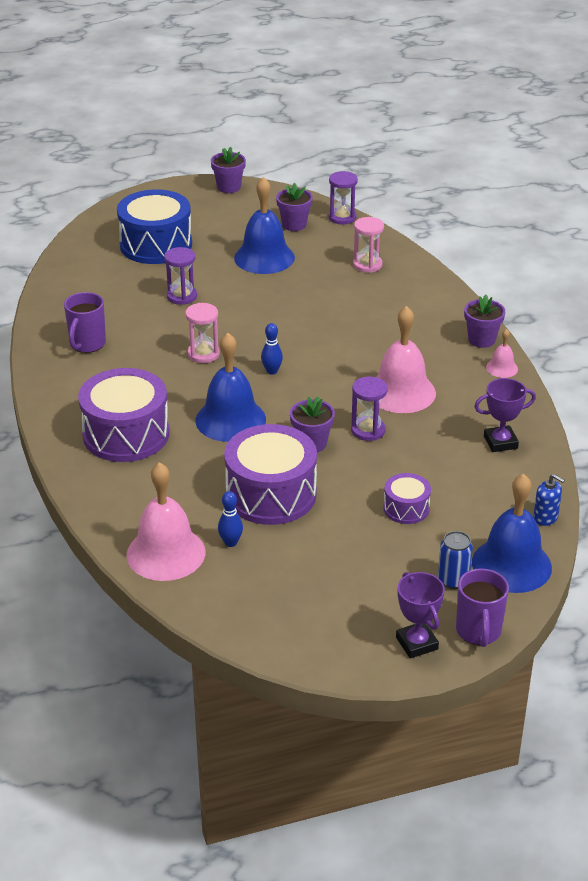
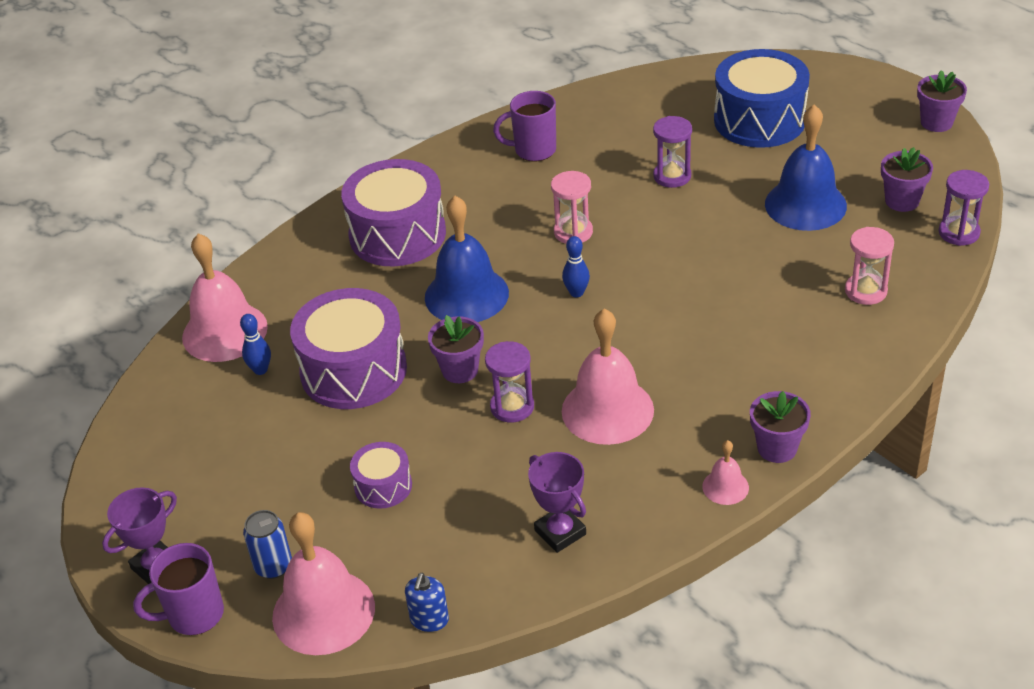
camera: 70 degrees right, 5 degrees up
(511, 564) = (323, 612): blue bell -> pink bell

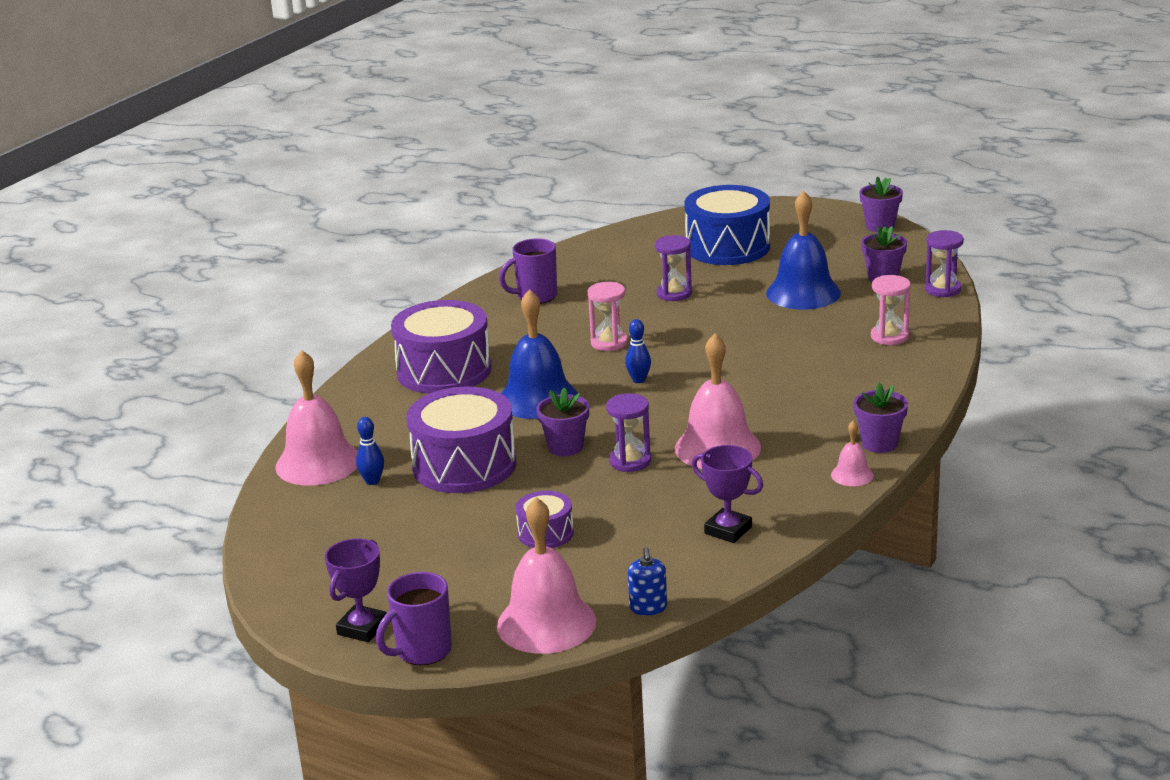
camera: 20 degrees left, 15 degrees down
(273, 566) = (477, 604): blue can -> none

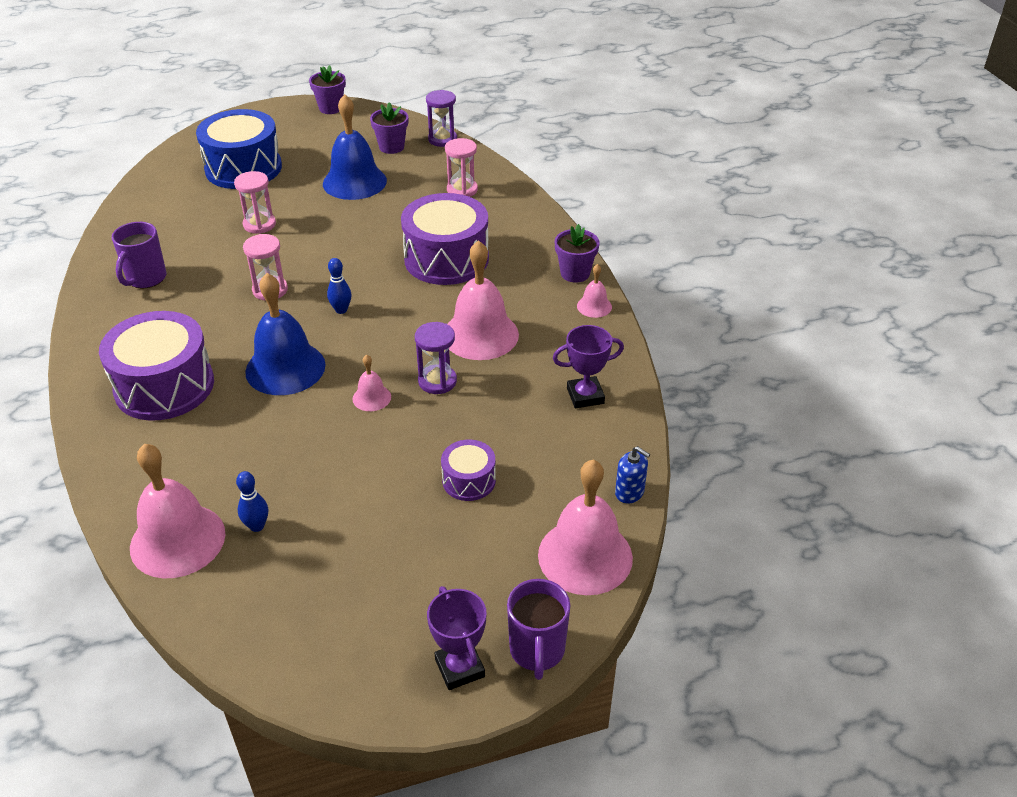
camera: 50 degrees left, 15 degrees up
(464, 465) = (315, 462): purple drum -> purple drum (446, 259)
(565, 447) = (371, 397): purple flower pot -> pink bell
(674, 293) = (259, 224): purple hourglass -> pink hourglass

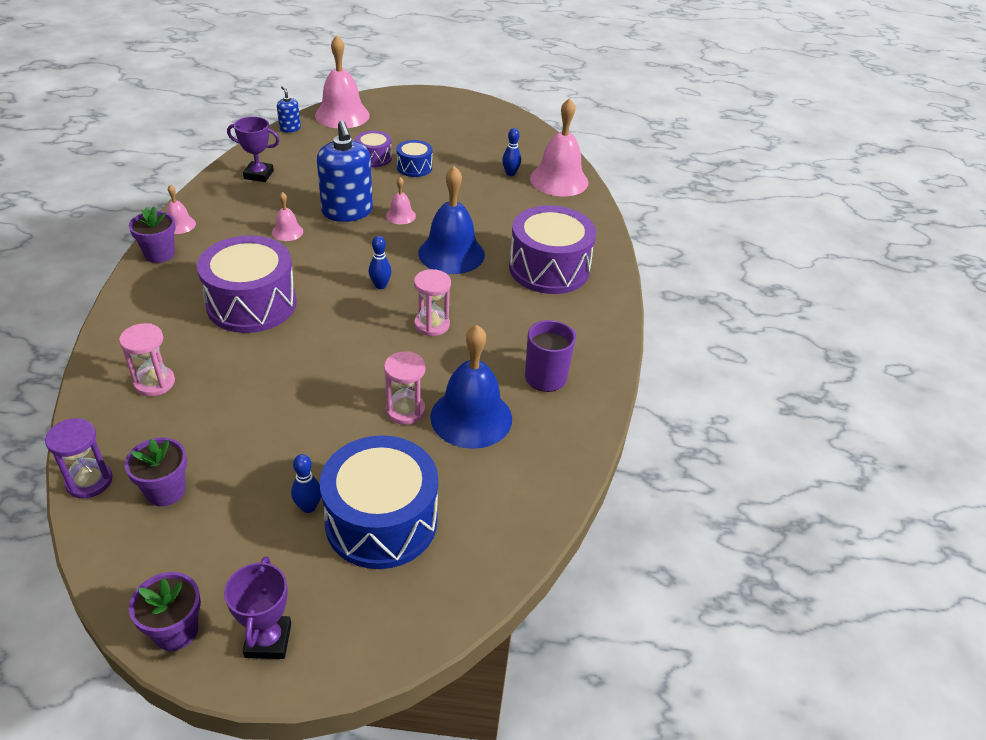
camera: 160 degrees left, 0 degrees up
(295, 162) = (308, 507): none -> blue bowling pin
(354, 182) = (260, 440): blue bell -> blue bell (471, 417)
(402, 484) = (414, 167): none -> blue drum
(437, 381) = (347, 212): purple hourglass -> blue soap dispenser
(459, 668) = (436, 101): purple trophy -> purple trophy (268, 640)
(480, 334) = (287, 232): pink bell -> pink bell, size x0.47
(537, 651) = (397, 96): purple mug -> none

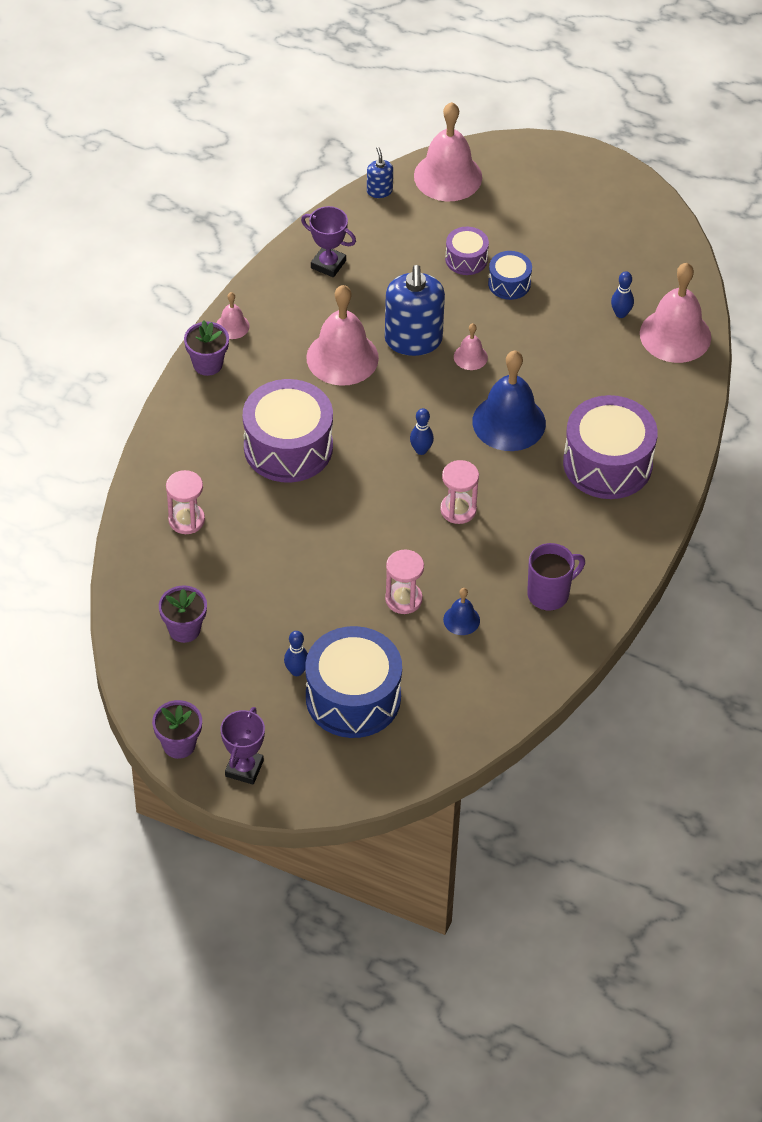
camera: 20 degrees right, 10 degrees up
(89, 481) = (125, 606): purple hourglass -> none
(287, 232) = (342, 357): pink bell -> pink bell, size x2.11
(471, 417) = (461, 620): blue bell -> blue bell, size x0.47

